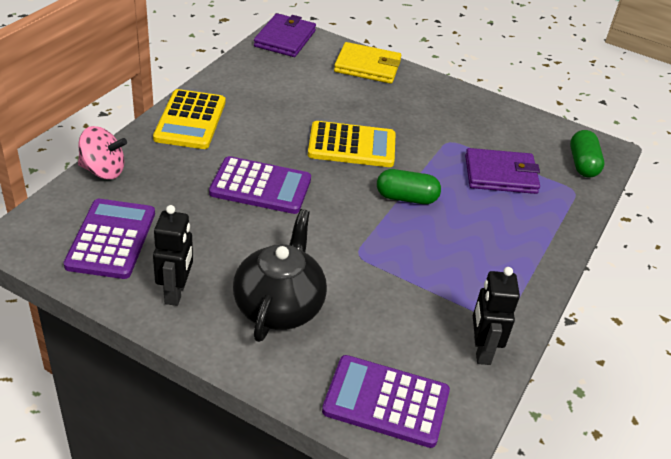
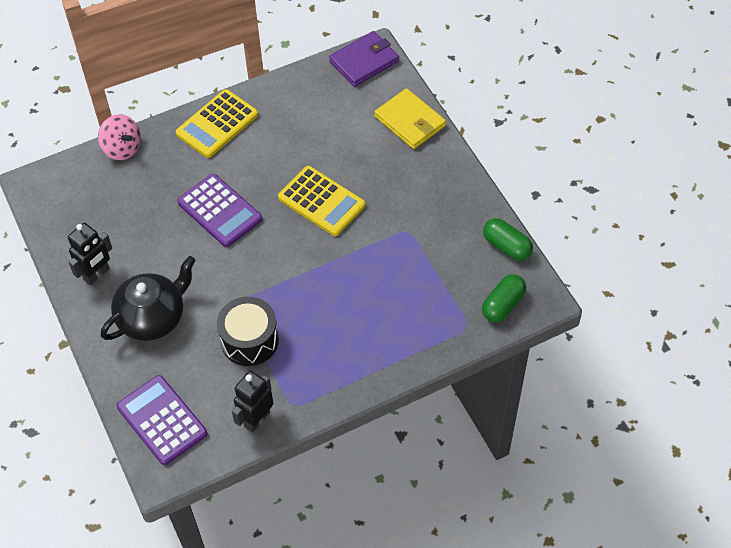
camera: 40 degrees right, 15 degrees up
(111, 239) = (87, 212): purple calculator -> none
(401, 283) = (249, 340): none -> black drum
(406, 198) = (320, 270): green capsule -> green capsule (506, 246)
(501, 175) = (418, 283): purple wallet -> none

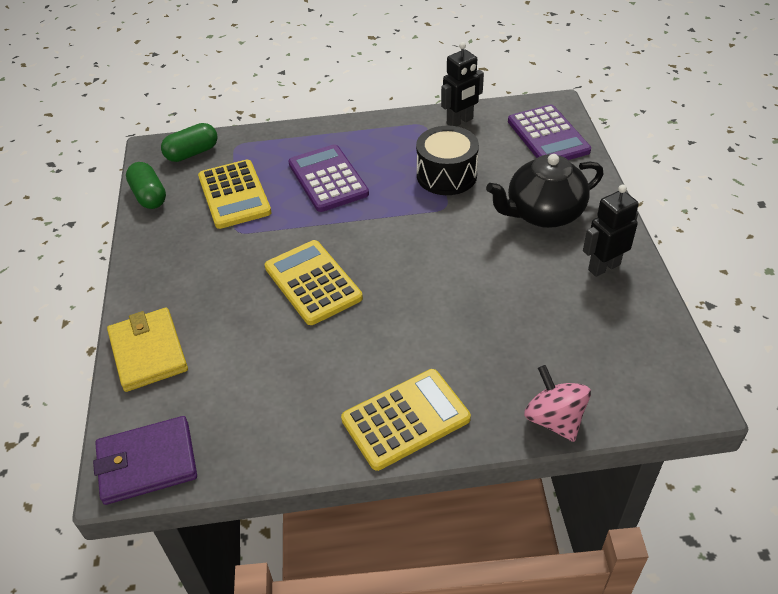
camera: 160 degrees left, 10 degrees down
(220, 211) = (438, 301): purple calculator -> purple calculator (328, 179)
(432, 267) = (234, 195): none -> yellow calculator

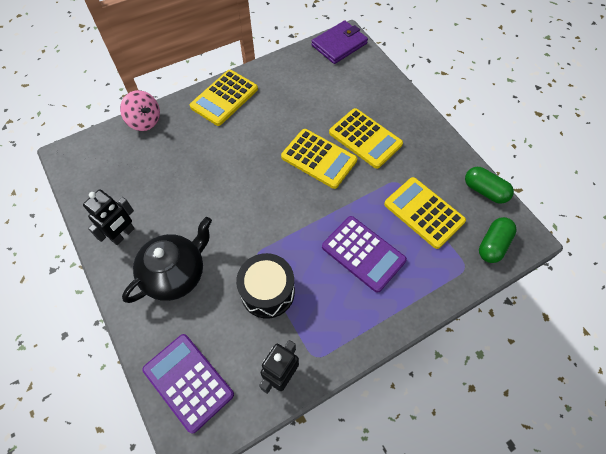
camera: 155 degrees right, 15 degrees up
(148, 352) = (383, 89): yellow wallet -> none
(233, 290) = (365, 138): none -> yellow calculator

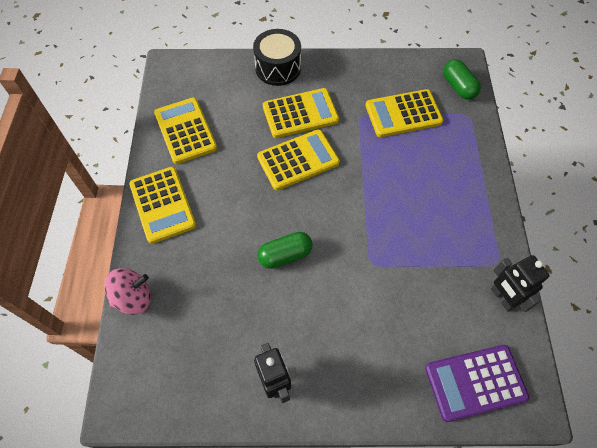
camera: 60 degrees left, 0 degrees up
(175, 274) = (353, 346): black teapot -> none
(267, 292) = (416, 271): black drum -> black drum (278, 68)
(295, 77) = (185, 131): none -> yellow calculator
(339, 44) = (173, 75): purple wallet -> none
(363, 253) = (418, 177): purple calculator -> none
(484, 191) = (407, 63): green capsule -> green capsule (285, 255)

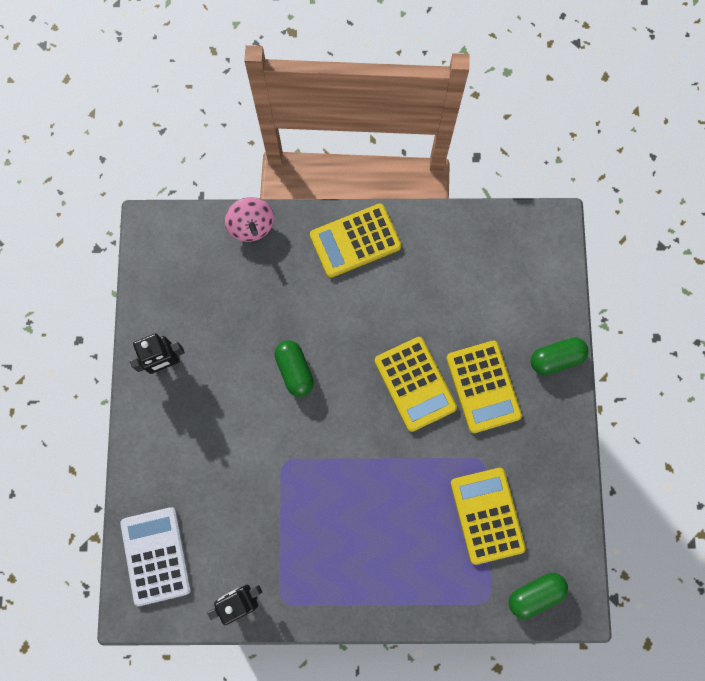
camera: 90 degrees right, 15 degrees up
(185, 131) = (453, 255): yellow calculator -> none
(278, 68) = (556, 358): black drum -> green capsule
(475, 382) = (156, 556): purple calculator -> white calculator

